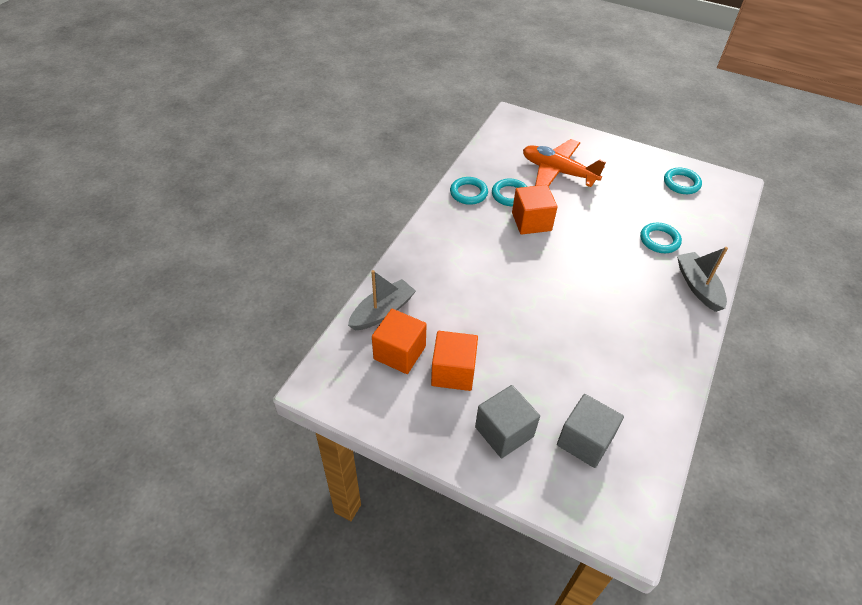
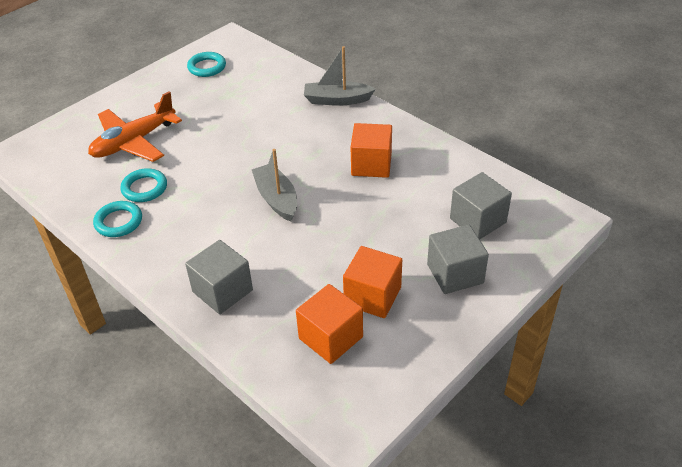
camera: 70 degrees left, 5 degrees down
(382, 312) = (265, 342): grey boat -> grey boat (276, 199)
(423, 272) = (222, 291): none -> grey cube
(531, 221) = (195, 182): orange cube -> orange cube (371, 165)
(659, 240) = (271, 104): turquoise ring -> none

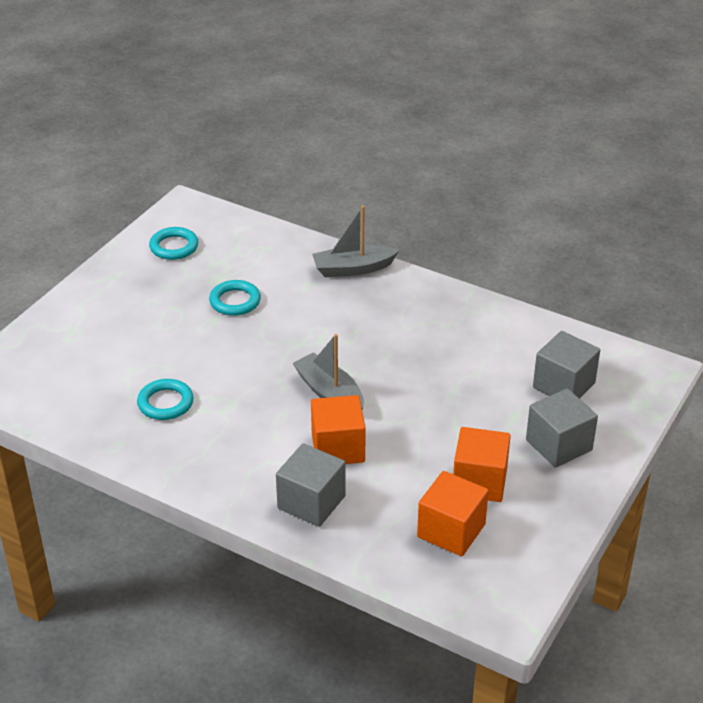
camera: 15 degrees left, 5 degrees down
(118, 222) = (153, 446): turquoise ring -> turquoise ring (235, 301)
(134, 142) = (125, 350): orange plane -> none
(371, 165) = (423, 340): orange cube -> orange cube (338, 448)

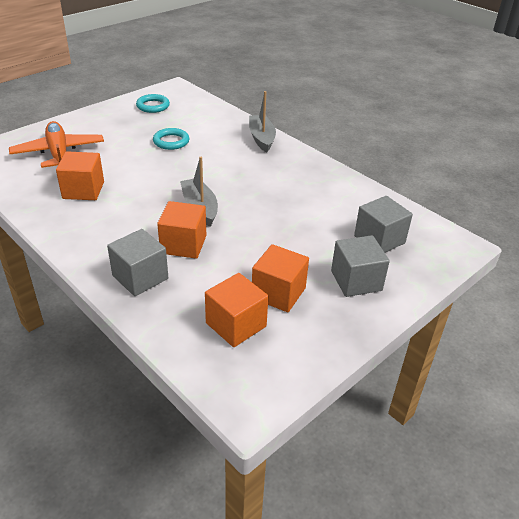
camera: 15 degrees right, 0 degrees up
(94, 355) = (59, 153): none -> orange plane
(165, 403) = (83, 190): turquoise ring -> orange cube
(353, 269) = (261, 138): grey boat -> grey boat turned 75 degrees clockwise

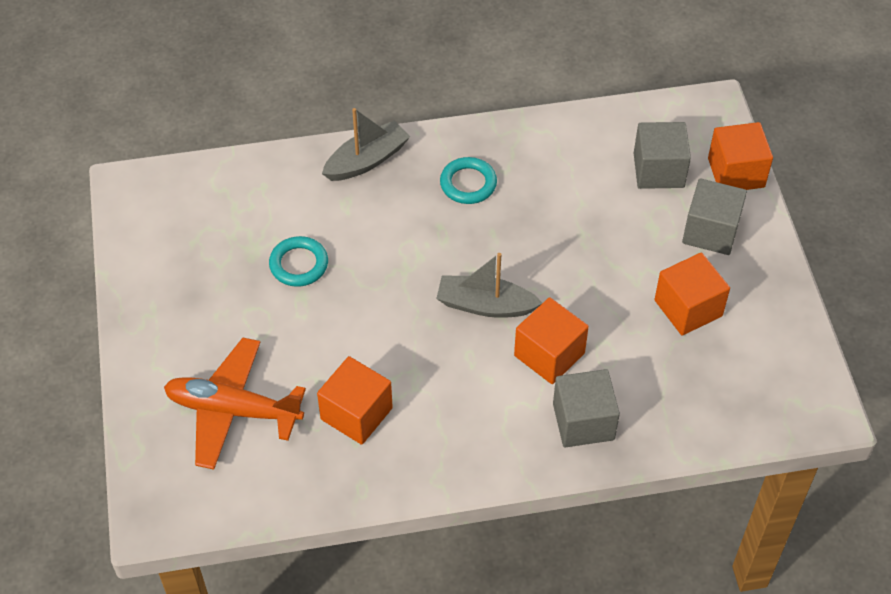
camera: 55 degrees left, 15 degrees up
(153, 106) = (172, 241): turquoise ring -> turquoise ring (468, 183)
(236, 325) = (713, 369): orange cube -> orange cube (736, 173)
(261, 138) = (367, 160): grey boat -> grey boat turned 120 degrees clockwise

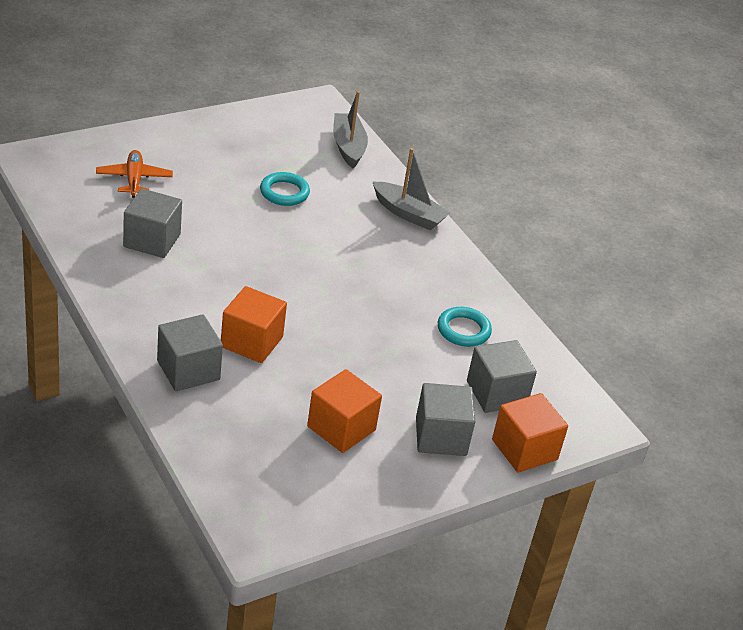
camera: 65 degrees right, 15 degrees down
(233, 410) = (134, 179): orange plane -> orange plane, size x0.63
(356, 413) = (152, 240): orange cube -> grey cube
(468, 183) = (414, 273): turquoise ring -> turquoise ring (463, 330)
(485, 305) = (288, 298): grey boat -> grey boat (348, 147)

